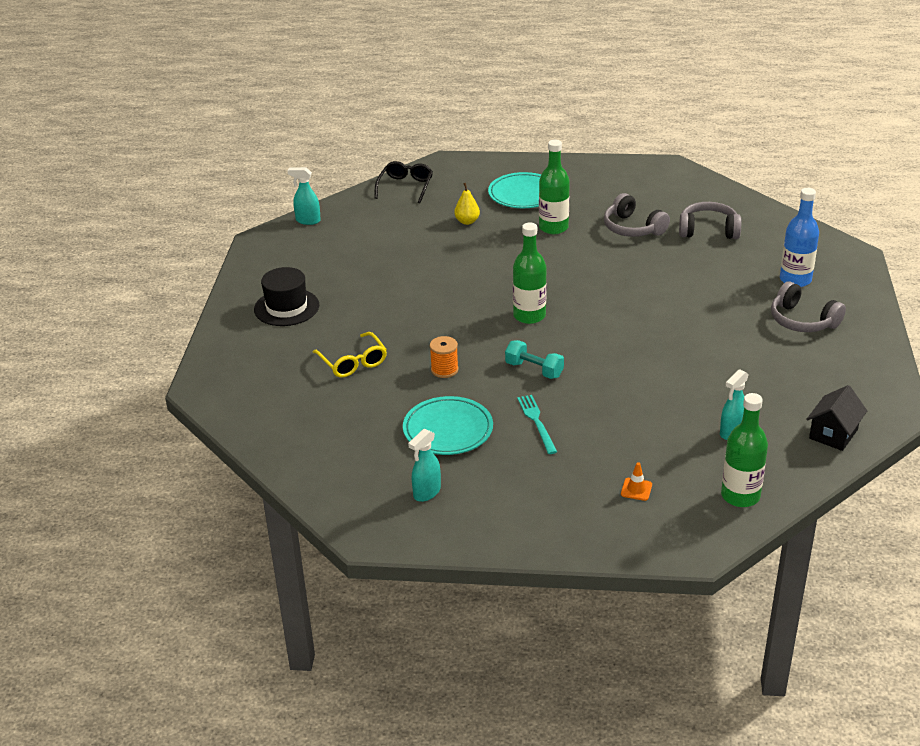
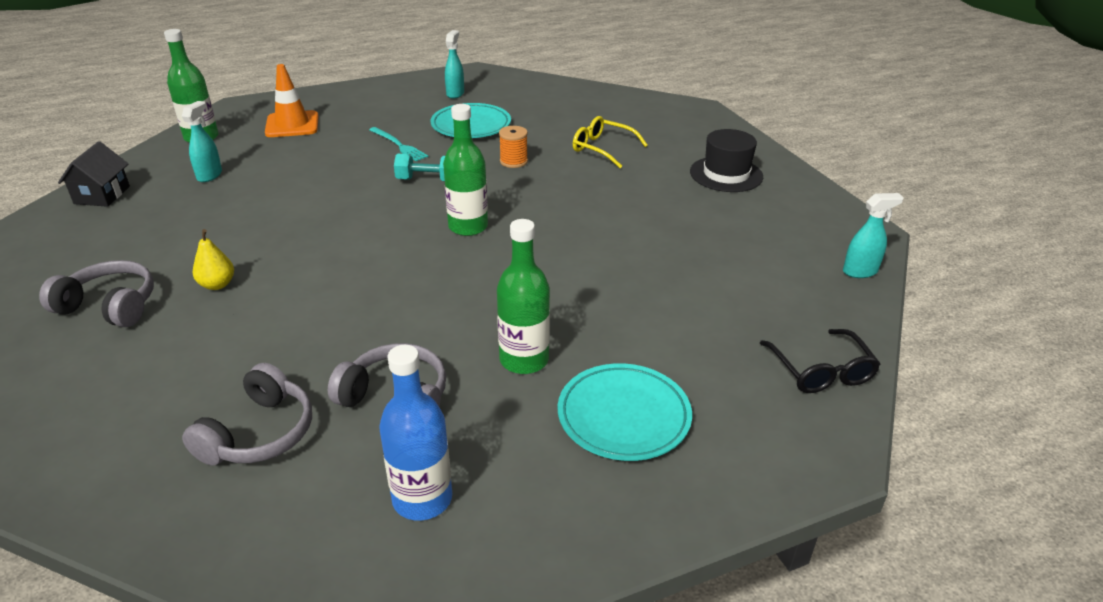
camera: 150 degrees right, 0 degrees up
(467, 221) = (659, 333): yellow pear -> yellow pear (217, 285)
(636, 489) = (292, 125): orange traffic cone -> orange traffic cone, size x2.13
(708, 230) = (259, 433): grey headphones -> grey headphones turned 45 degrees counterclockwise
(795, 280) = (107, 371): blue bottle -> blue bottle (422, 499)

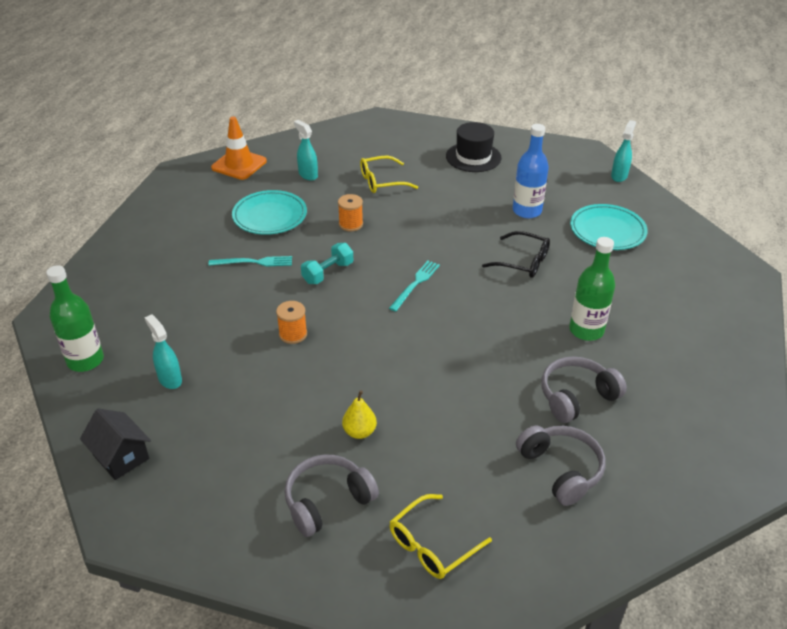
camera: 50 degrees left, 5 degrees up
(84, 390) = (432, 544): none -> yellow glasses
(292, 125) = (136, 300): orange traffic cone -> orange traffic cone (239, 164)
(321, 200) = (293, 334): none -> orange spool
(422, 499) = (674, 423): blue bottle -> blue bottle (527, 211)
(455, 93) = (204, 198): turquoise spray bottle -> turquoise spray bottle (308, 175)
(468, 227) = (415, 284): green bottle -> turquoise fork
(623, 416) = (666, 320): turquoise plate -> turquoise plate (607, 231)
(820, 371) = (686, 238): black glasses -> black glasses (522, 262)

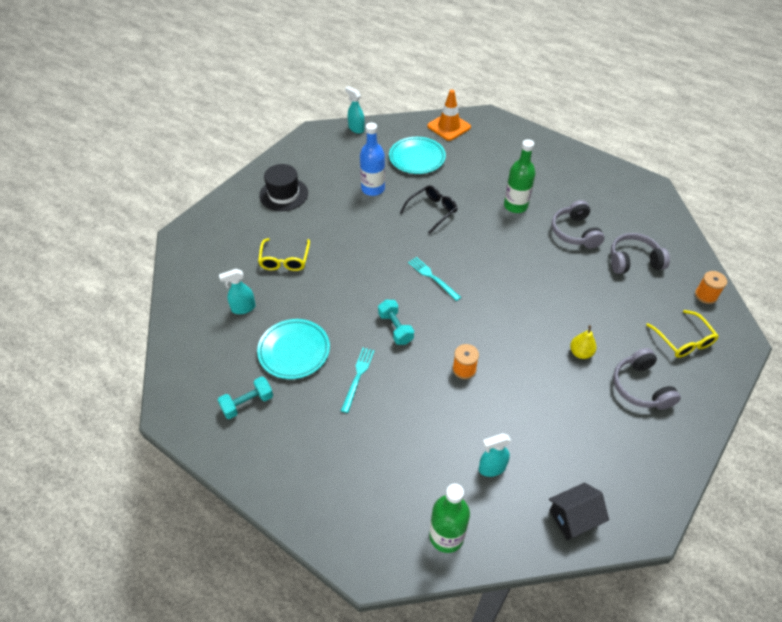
camera: 70 degrees left, 10 degrees up
(201, 206) = (247, 403): none -> turquoise dumbbell
(239, 164) = (191, 358): orange traffic cone -> orange traffic cone (449, 127)
(351, 224) = (336, 296): orange spool -> orange spool (705, 295)

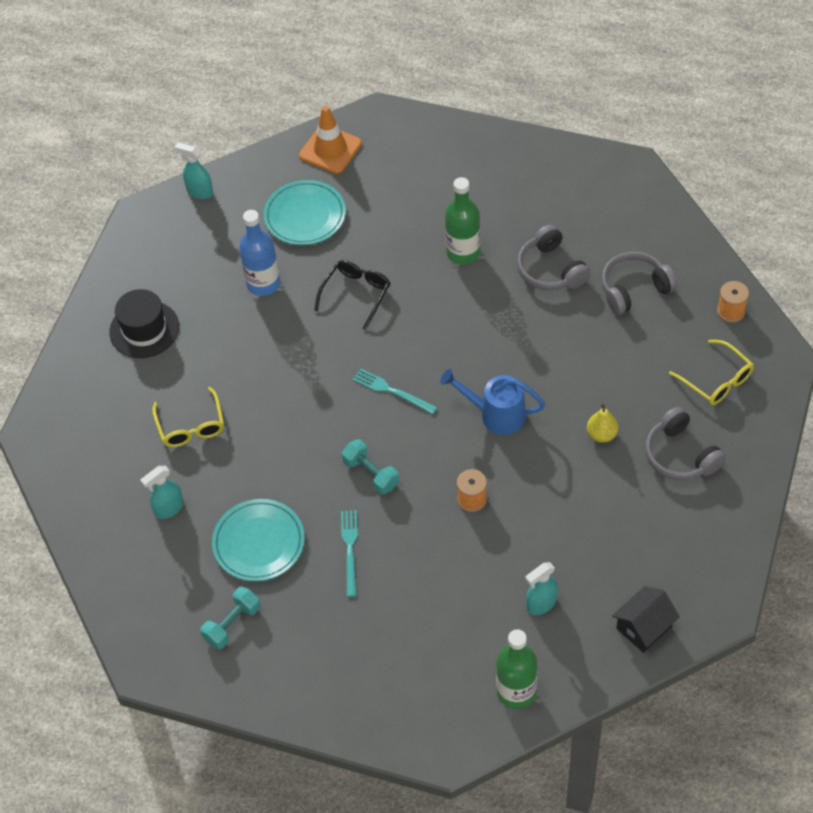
camera: 15 degrees left, 5 degrees up
(503, 315) = (496, 414): none -> blue watering can

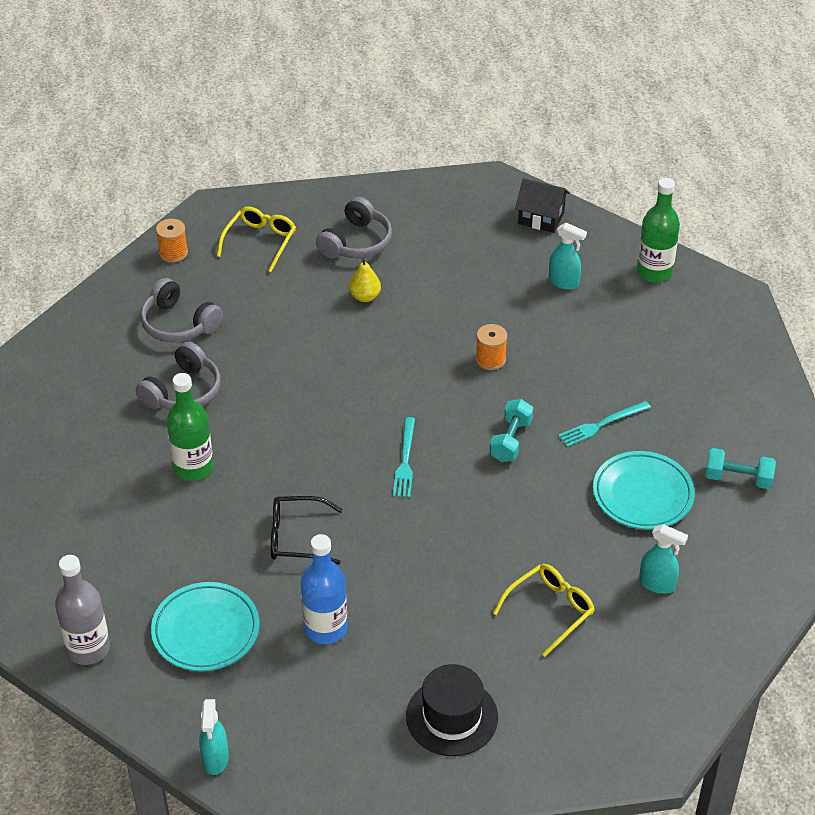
camera: 120 degrees left, 10 degrees down
(330, 150) = (88, 648): orange traffic cone -> grey bottle
(496, 414) = (386, 374): blue watering can -> none

